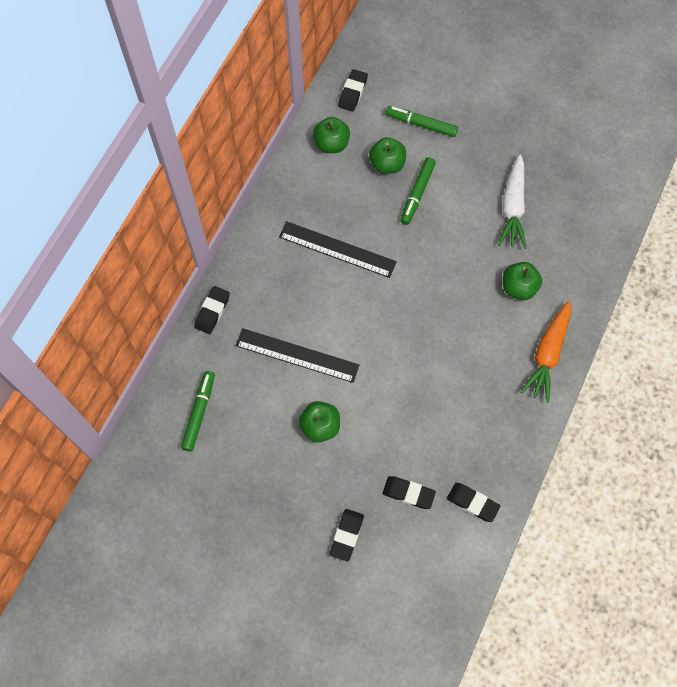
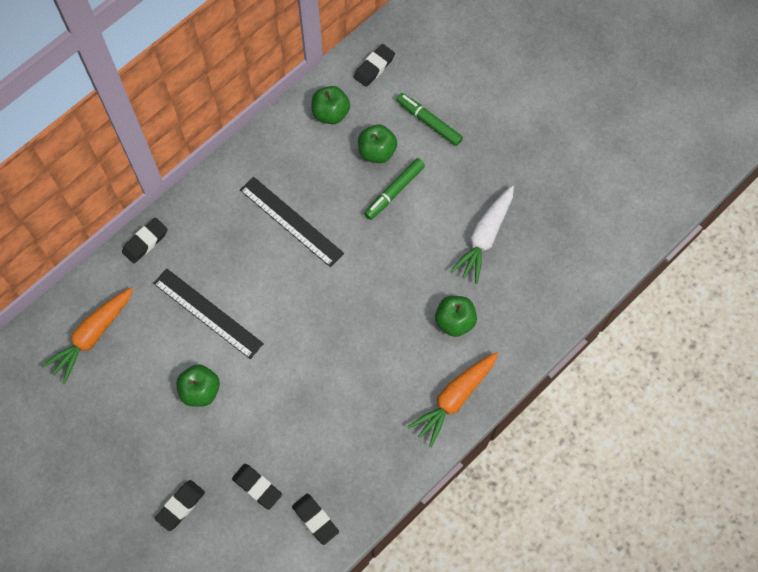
camera: 20 degrees right, 0 degrees up
(199, 412) = (92, 336): green marker -> orange carrot

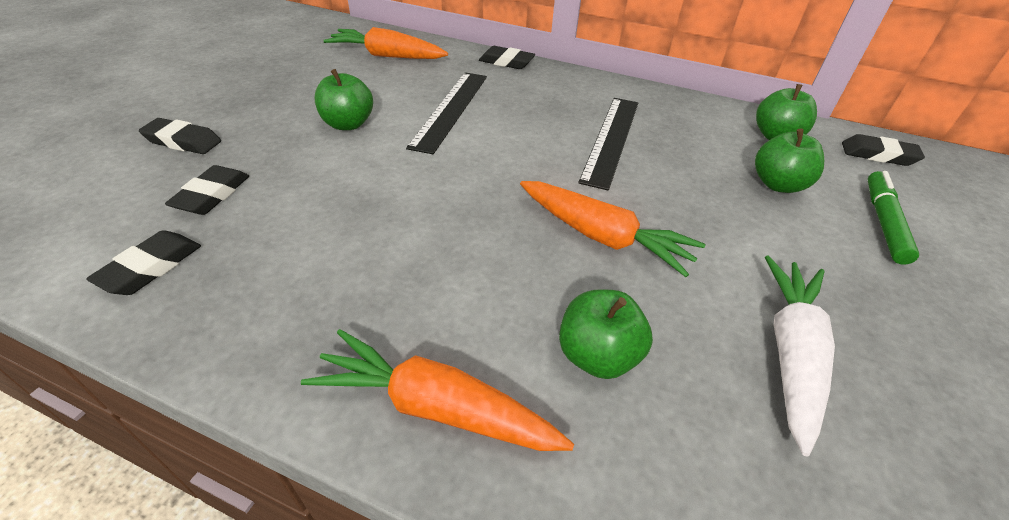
camera: 65 degrees right, 25 degrees down
(382, 278) = (603, 237): none -> orange carrot
(394, 191) = (744, 215): green marker -> none
(484, 238) = (790, 352): white carrot -> white carrot turned 105 degrees clockwise

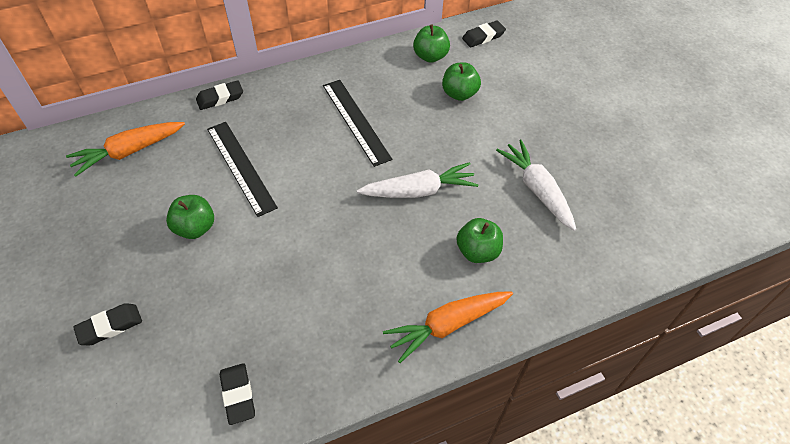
camera: 45 degrees left, 10 degrees up
(212, 195) = (196, 337): black eraser -> none
(603, 237) = (419, 190): orange carrot -> white carrot
(883, 222) = (517, 86): green marker -> none

